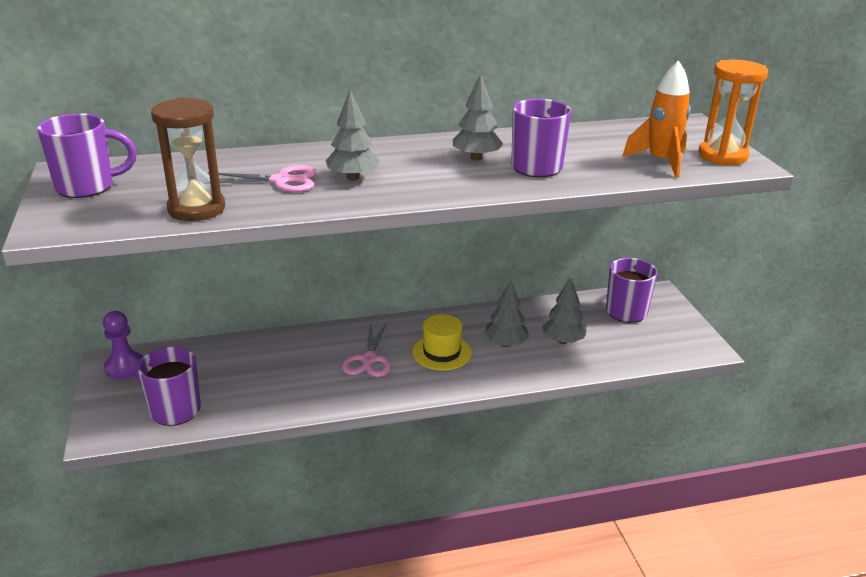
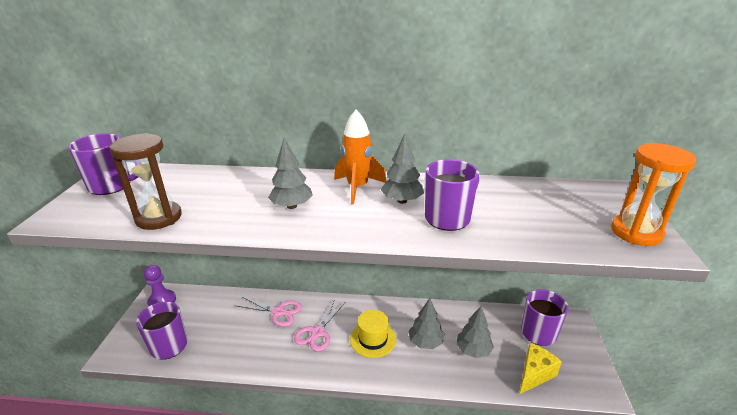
camera: 20 degrees right, 0 degrees up
(281, 180) = (238, 200): pink scissors -> pink scissors (278, 312)
(636, 349) = (534, 374): none -> yellow cheese
(660, 162) = (568, 230): orange rocket -> orange rocket (357, 188)

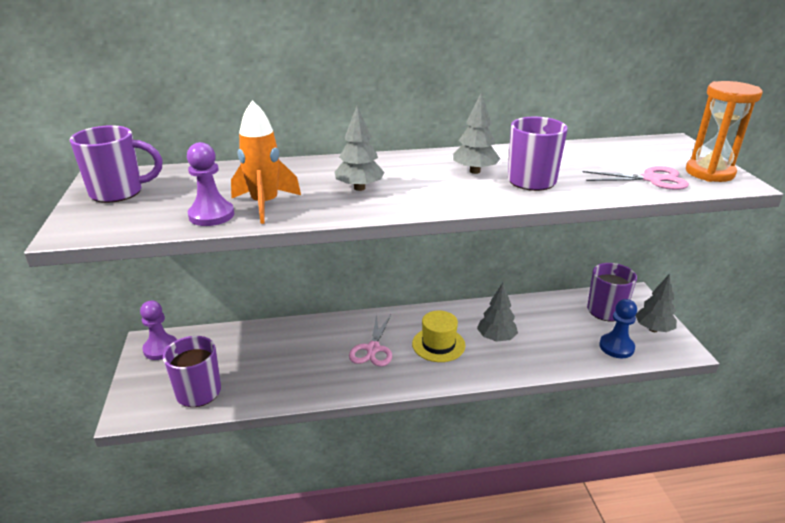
camera: 15 degrees left, 0 degrees up
(159, 218) = (211, 215): brown hourglass -> purple pawn
(278, 312) = (316, 336): pink scissors -> pink scissors (651, 179)
(357, 188) = (419, 165): orange rocket -> orange rocket (265, 205)
(473, 350) = (548, 337): grey tree -> grey tree (653, 329)
(534, 374) = (616, 347): yellow cheese -> blue pawn

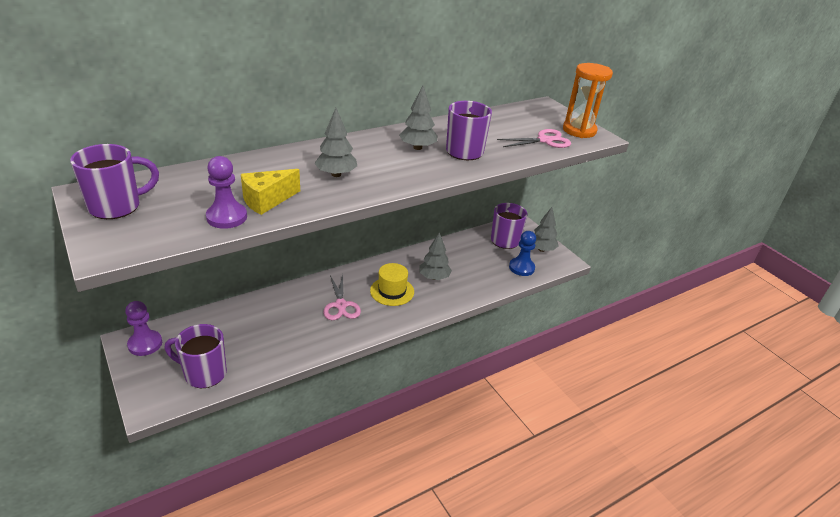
camera: 25 degrees left, 5 degrees up
(265, 205) = (267, 200): orange rocket -> yellow cheese

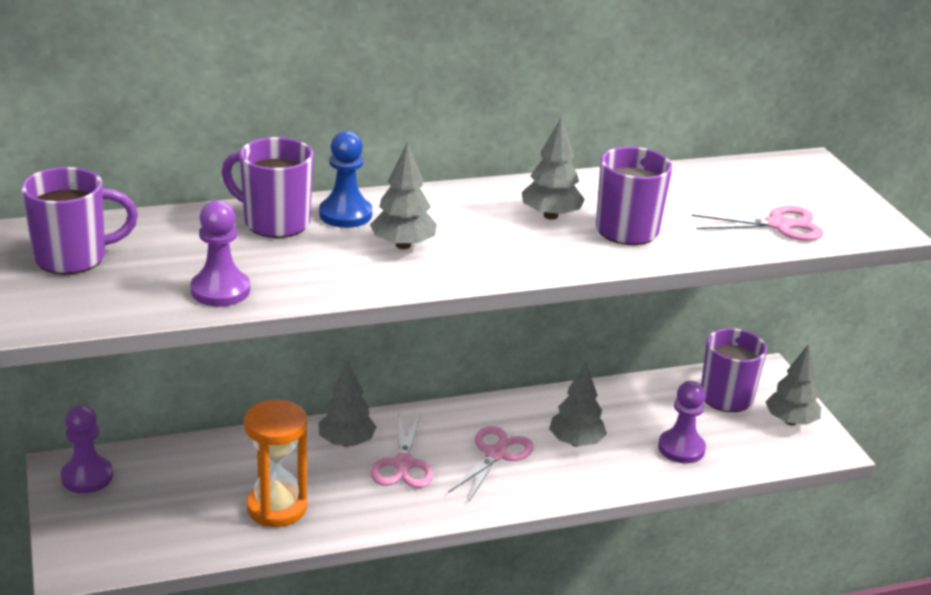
camera: 15 degrees right, 5 degrees down
(204, 373) = (163, 534): purple mug -> purple mug (274, 222)
(267, 200) = (285, 273): yellow cheese -> none
(304, 297) = (346, 442): none -> grey tree
(392, 291) = (495, 454): yellow hat -> pink scissors
(491, 272) = (681, 448): none -> purple pawn
(521, 268) = (741, 448): blue pawn -> blue pawn (345, 214)
(579, 130) = (851, 214): orange hourglass -> orange hourglass (277, 507)

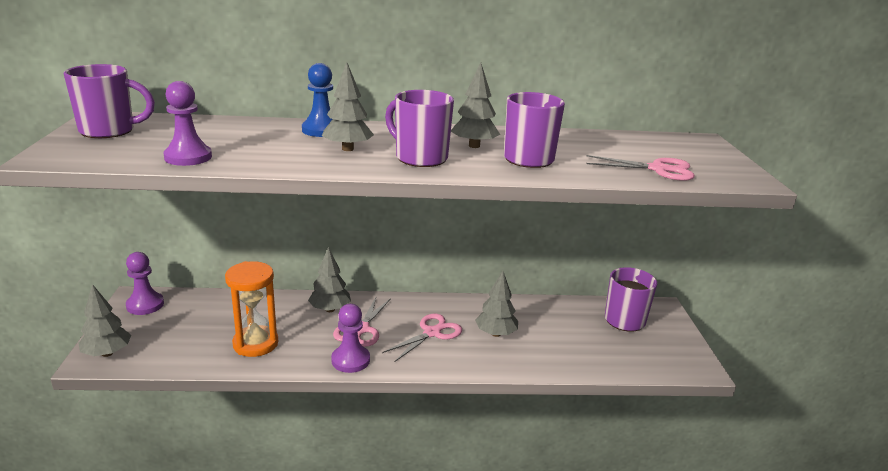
camera: 15 degrees right, 5 degrees down
(274, 222) = (267, 129): purple mug -> purple mug (420, 158)
(681, 448) = (576, 350): purple pawn -> purple pawn (350, 360)
(790, 421) = (671, 344): grey tree -> grey tree (107, 353)

